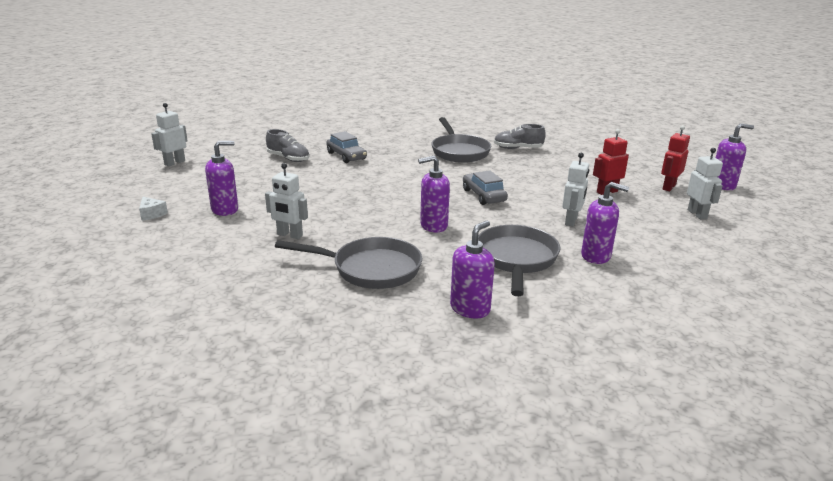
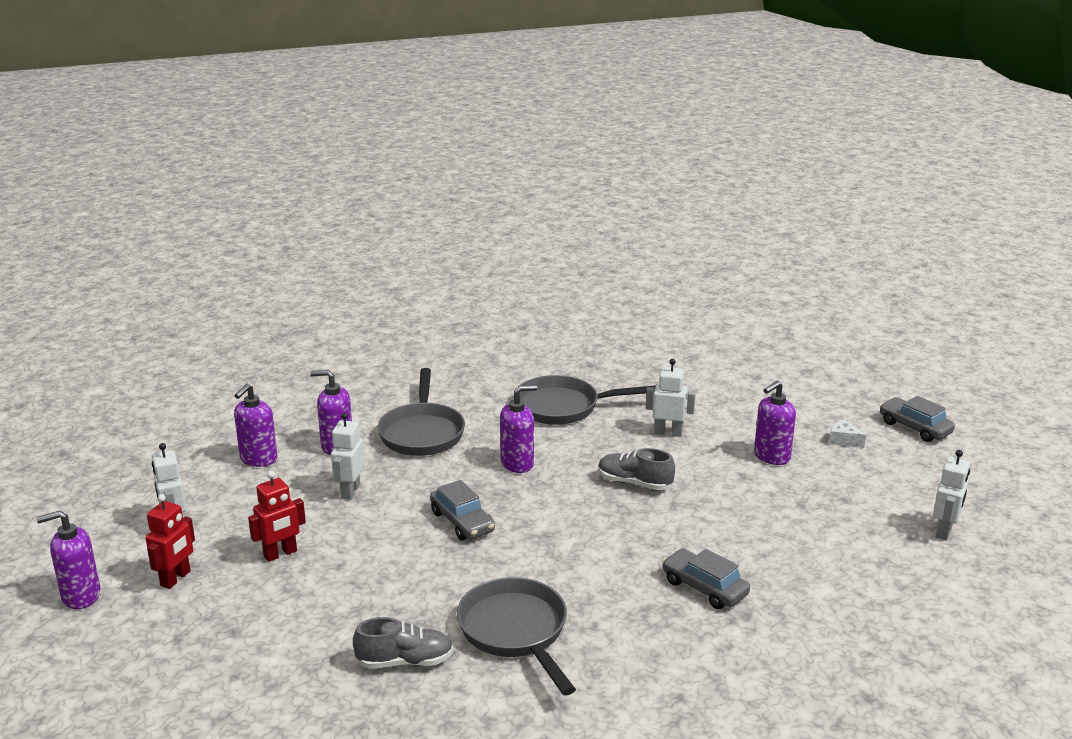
camera: 170 degrees right, 0 degrees up
(77, 217) = (915, 427): none -> grey car
(288, 158) = (790, 566): grey shoe -> grey shoe (634, 483)
(470, 309) = (464, 384): purple soap dispenser -> purple soap dispenser (258, 459)

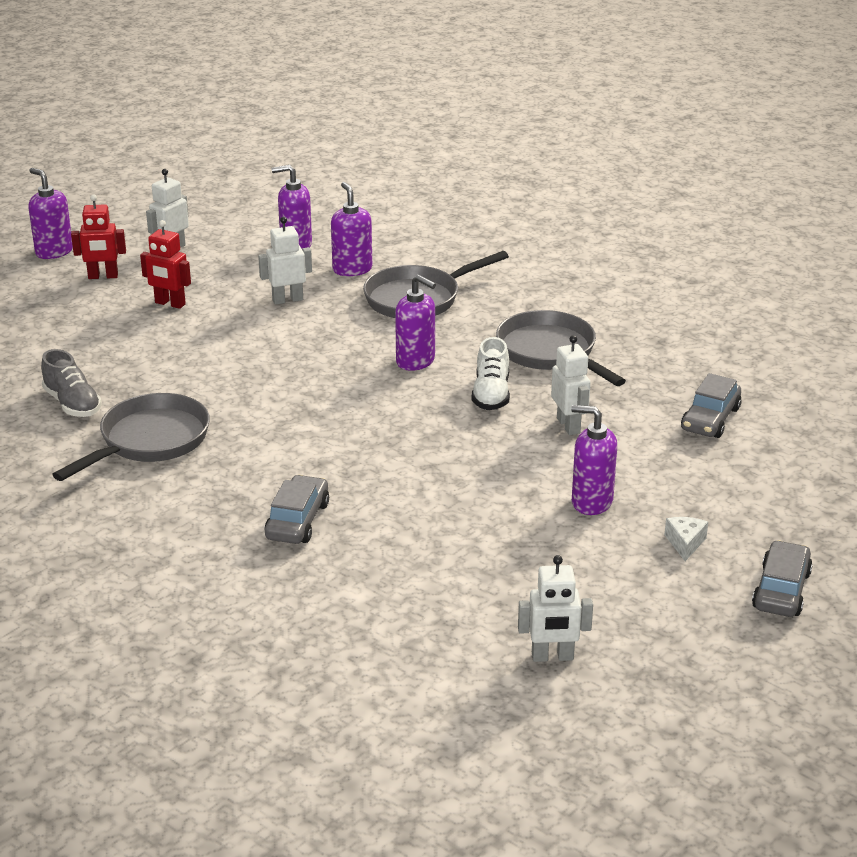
camera: 60 degrees right, 5 degrees up
(462, 522) = (290, 365): grey car -> grey car (710, 419)
(597, 448) = (491, 394): none -> white shoe
(634, 483) = (447, 433): grey shoe -> none

